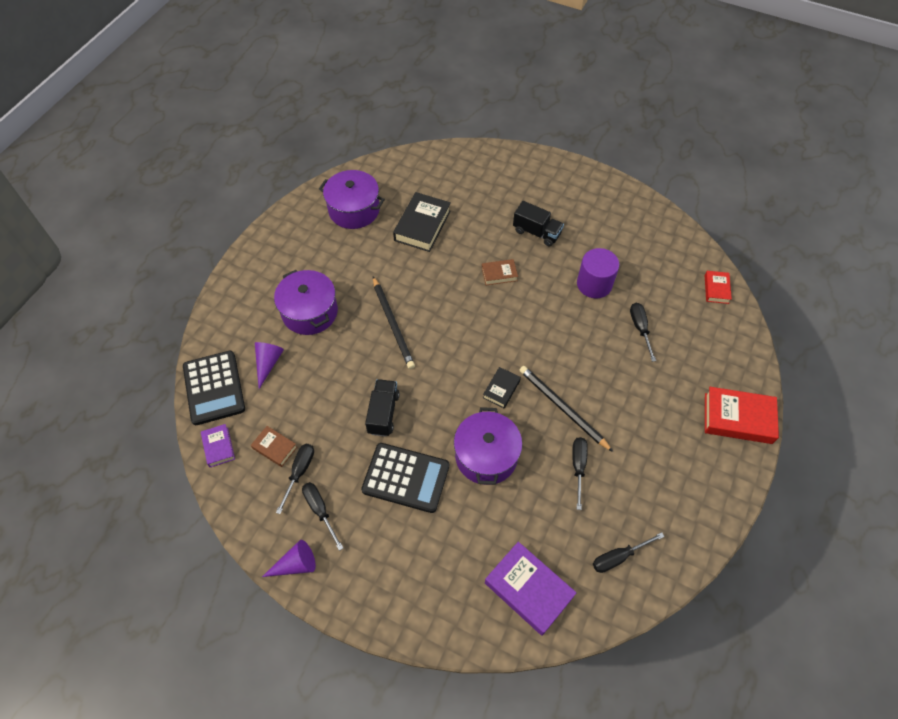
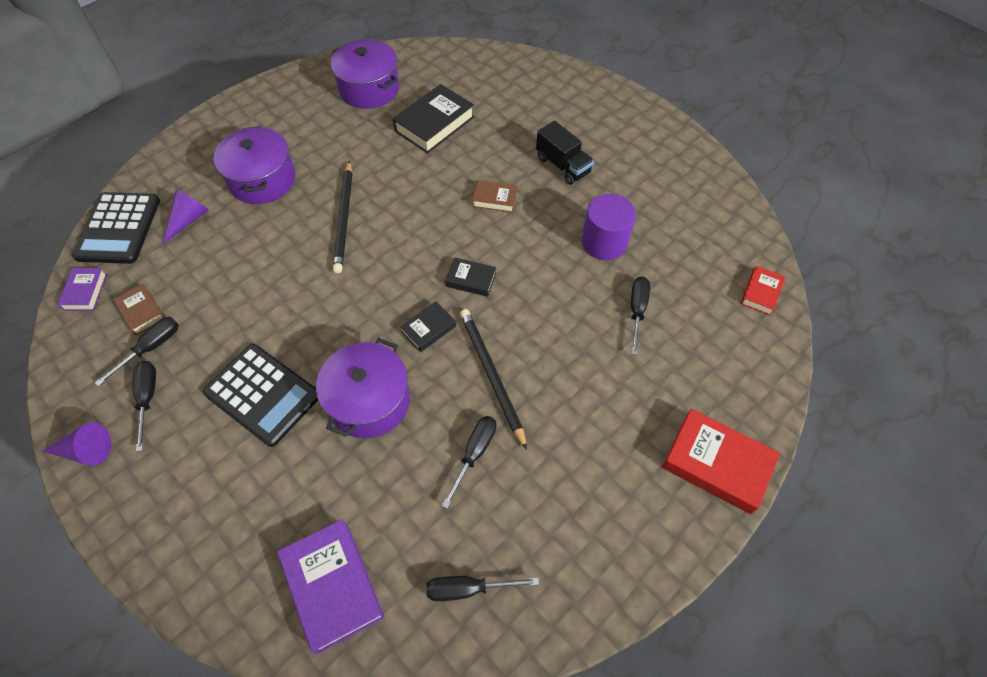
camera: 20 degrees right, 0 degrees up
(383, 413) = (279, 312): black truck -> none
(513, 342) = (471, 280): none -> black book

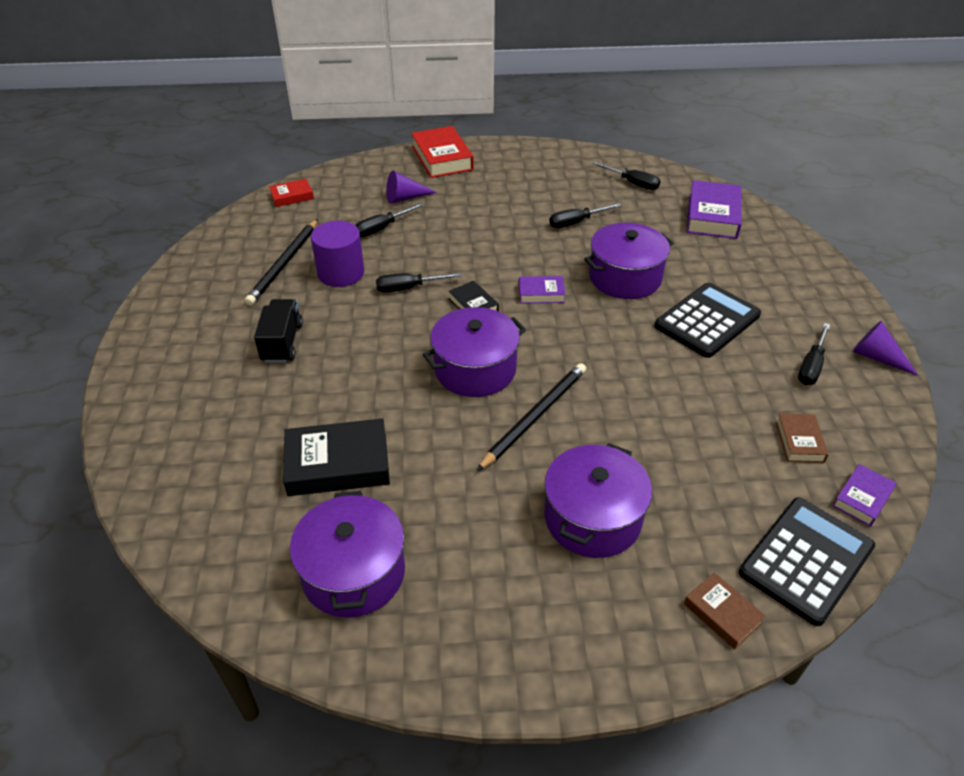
camera: 140 degrees left, 15 degrees down
(151, 348) = (797, 404): black screwdriver -> black screwdriver (408, 288)
(188, 220) = (710, 518): purple cone -> purple cone (405, 198)
(263, 394) = (707, 320): black calculator -> black calculator turned 60 degrees clockwise
(415, 227) = (475, 369): none -> purple pot
(428, 329) = (541, 293): black book -> purple book
(491, 375) = (523, 248): black pencil -> black pencil (284, 264)
(494, 199) = (378, 351): brown book -> brown book (722, 613)

